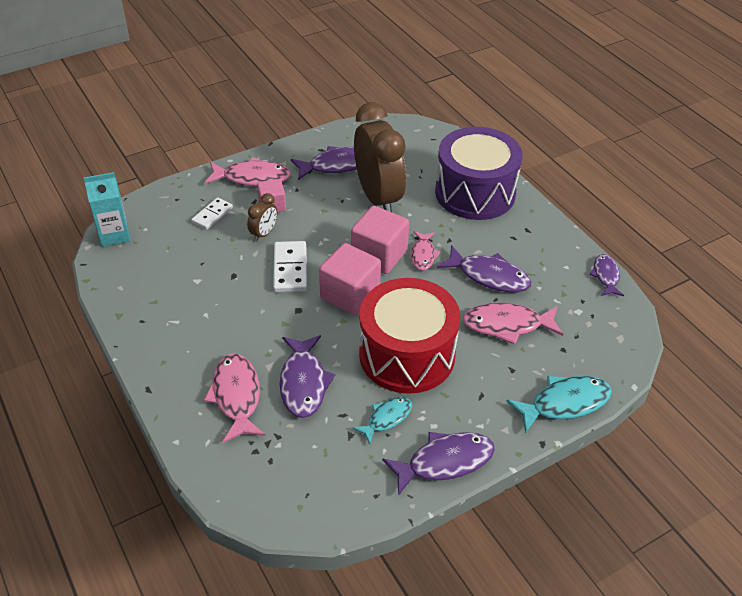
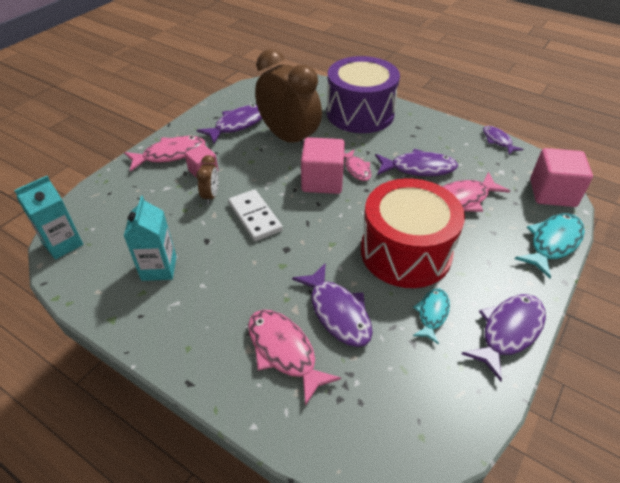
camera: 25 degrees left, 0 degrees up
(179, 286) = (159, 268): none -> turquoise carton
(212, 215) = (153, 196): white domino -> none
(350, 294) = (322, 220): pink cube -> pink cube (552, 193)

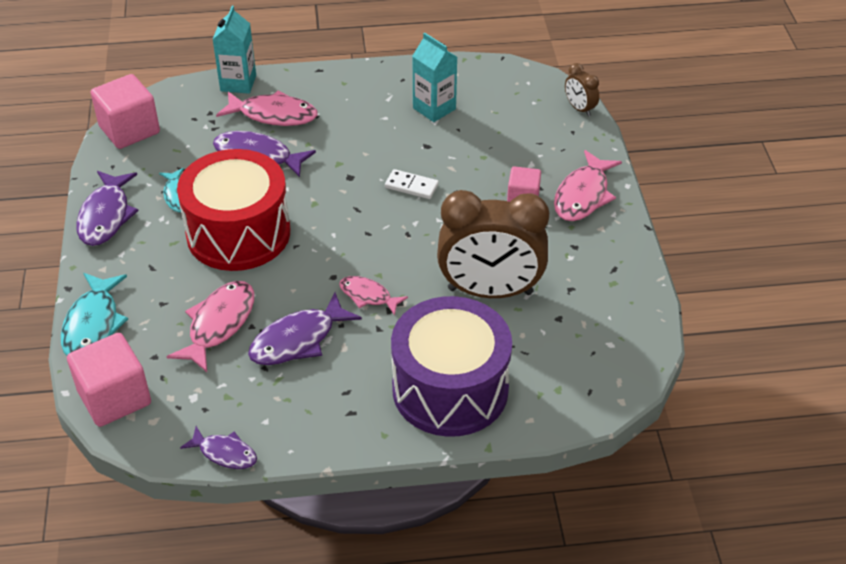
camera: 140 degrees right, 0 degrees up
(63, 244) = (535, 81): turquoise carton -> turquoise carton (238, 83)
(211, 196) = (478, 181): brown clock -> brown clock (579, 108)
(237, 125) = (573, 274): purple fish -> none
(255, 217) = (411, 186): white domino -> white domino, size x0.66
(322, 181) = (390, 259): pink cube -> pink cube (129, 130)

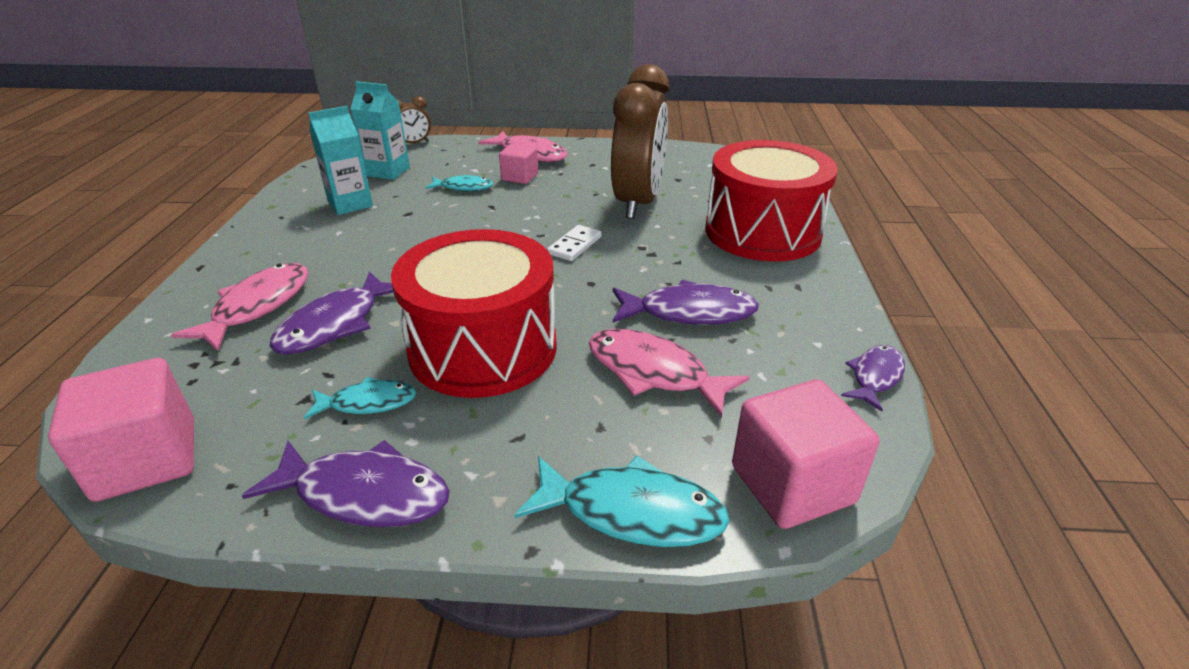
camera: 80 degrees left, 10 degrees down
(238, 83) = (151, 333): turquoise carton -> turquoise carton (388, 171)
(298, 340) = (689, 312): purple fish -> purple fish turned 60 degrees counterclockwise
(368, 296) = (628, 264): pink fish -> none
(411, 186) = (467, 226): white domino -> white domino (574, 245)
(450, 389) = (762, 232): purple drum -> red drum
(487, 166) = (464, 187): none -> turquoise fish

